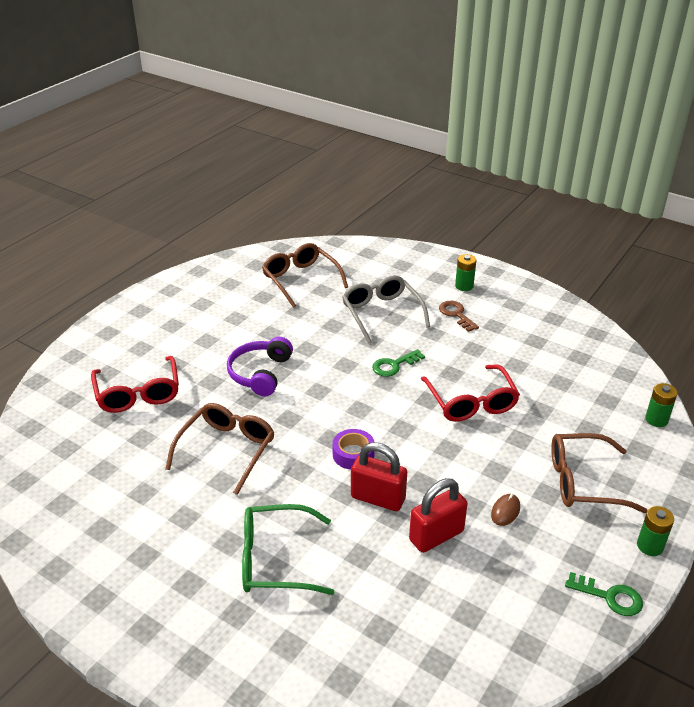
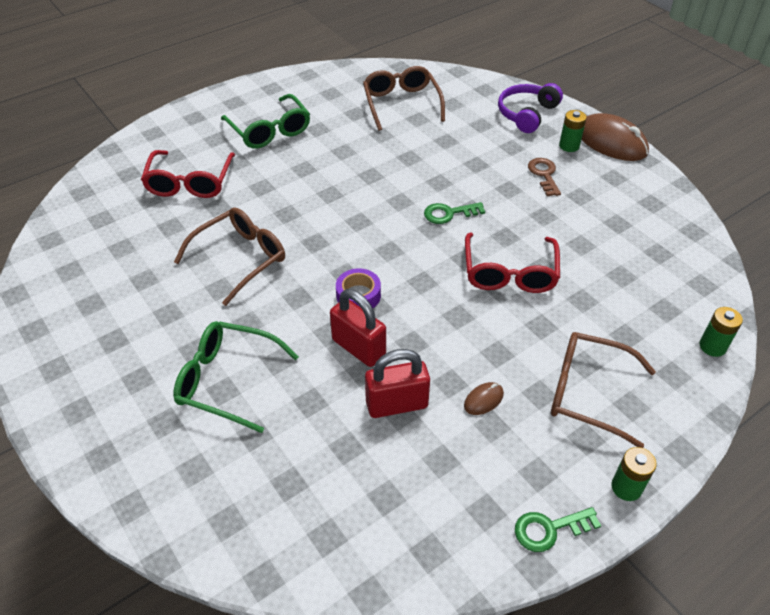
camera: 20 degrees right, 10 degrees up
(190, 329) = (269, 130): none -> green glasses
(260, 373) = (312, 190): purple headphones -> purple headphones (527, 114)
(381, 313) = (465, 156): grey glasses -> none
(496, 276) = (611, 142): none -> brown mouse
(610, 597) = (549, 529): green key -> green key turned 120 degrees clockwise

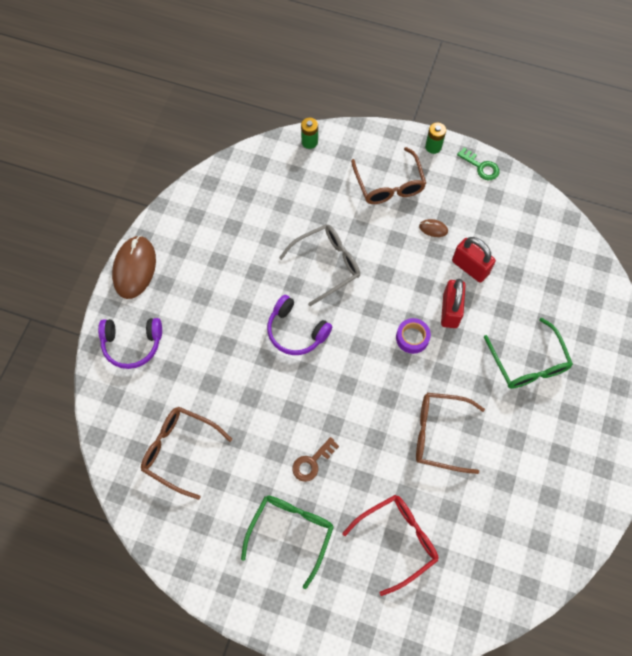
camera: 125 degrees left, 20 degrees up
(401, 104) = (180, 450): brown glasses -> brown glasses turned 75 degrees clockwise
(448, 213) = (296, 331): green key -> purple headphones
(509, 273) = (327, 265): red glasses -> grey glasses
(544, 174) = (207, 294): brown key -> brown key (312, 462)
(569, 146) = (159, 294): green battery -> none

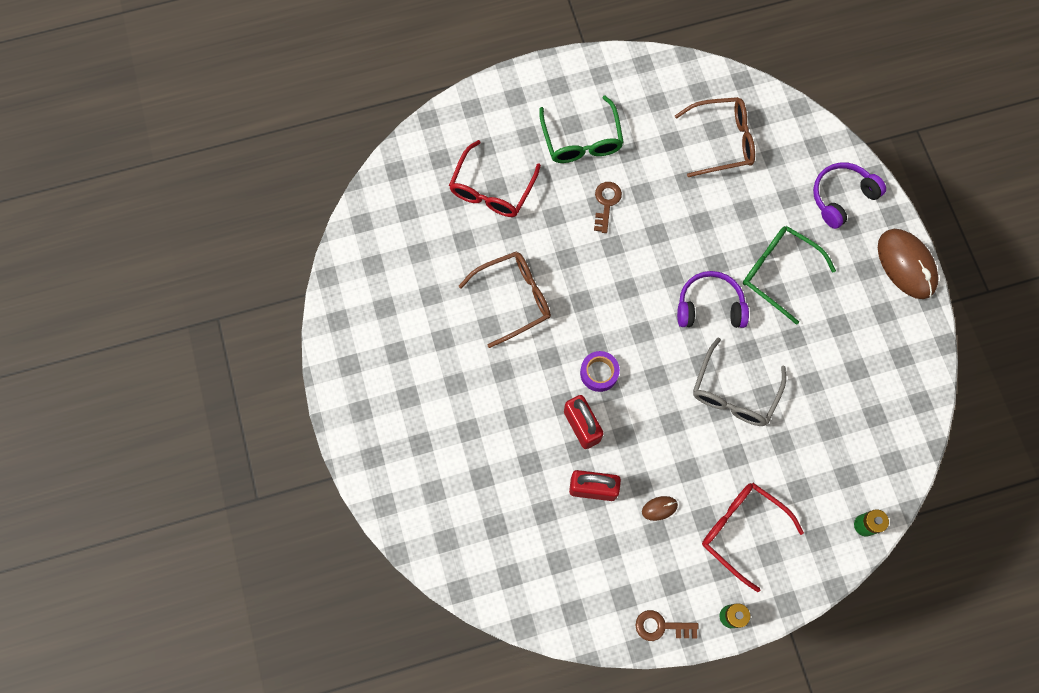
camera: 145 degrees right, 5 degrees up
(389, 184) = (742, 531): brown glasses -> red glasses
(481, 167) = (661, 626): green key -> brown key
(528, 363) = (474, 422): green glasses -> green glasses (778, 272)

